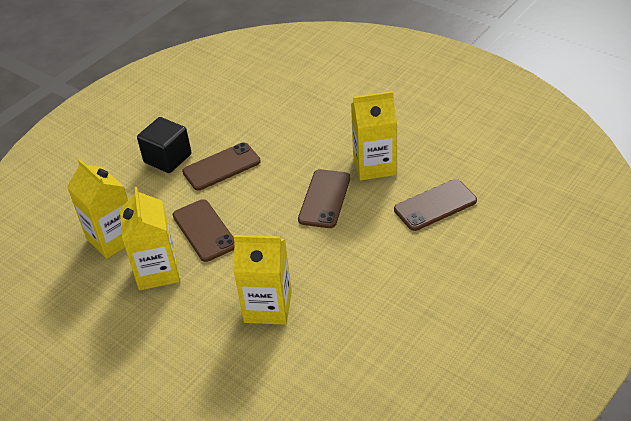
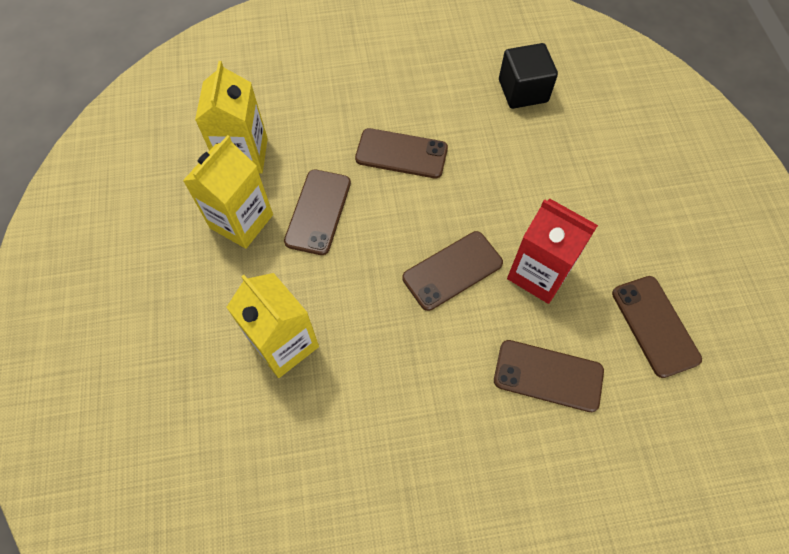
camera: 40 degrees right, 20 degrees up
(167, 158) = (367, 106): black cube -> black cube (523, 91)
(374, 165) = (539, 273): yellow carton -> red carton
(461, 144) = (655, 325): none -> brown phone

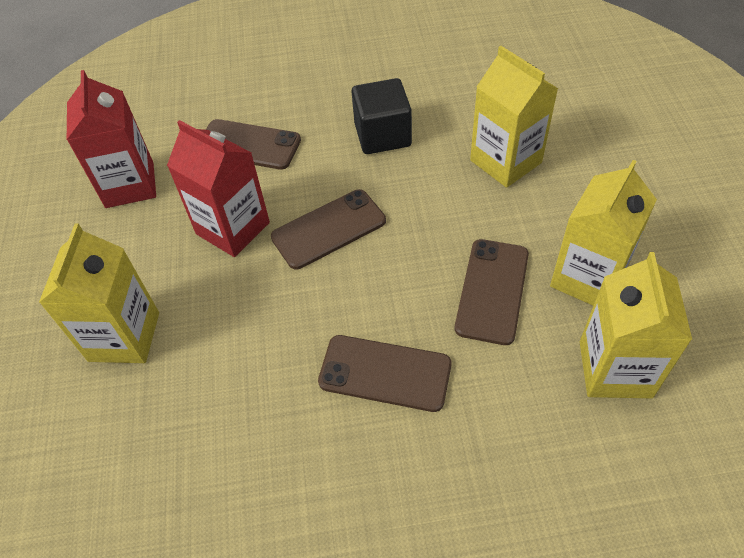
camera: 175 degrees left, 10 degrees down
(523, 91) = (183, 488): black cube -> black cube (382, 135)
(598, 180) = (124, 336): none -> yellow carton
(655, 325) = (130, 185): brown phone -> red carton

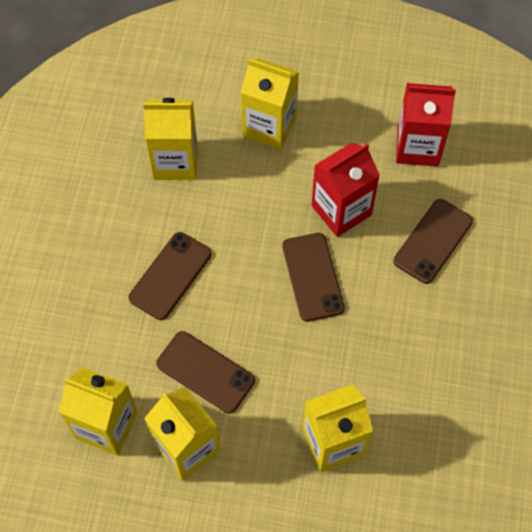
camera: 105 degrees right, 10 degrees up
(205, 433) = (175, 161): none -> yellow carton
(382, 135) = (405, 351): black cube -> none

